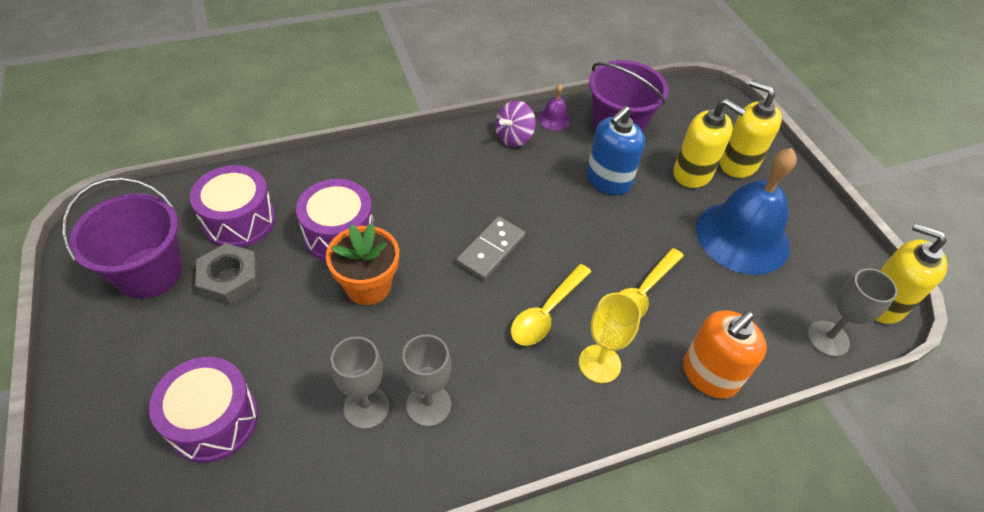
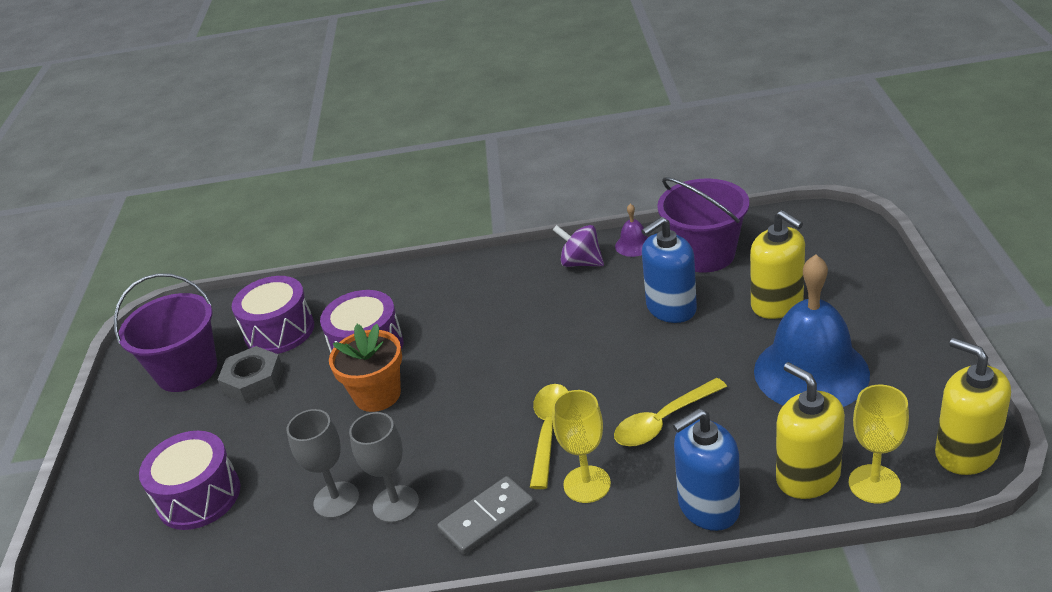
camera: 25 degrees right, 15 degrees down
(491, 250) = (513, 370): grey domino -> grey domino (487, 518)
(514, 137) = (581, 263): purple spinning top -> purple spinning top turned 60 degrees clockwise
(546, 312) = (549, 431): yellow spoon -> yellow spoon turned 135 degrees clockwise
(709, 375) = (708, 507): orange soap dispenser -> blue soap dispenser
(738, 163) = (840, 295): yellow soap dispenser -> yellow soap dispenser (807, 477)
(828, 338) = (874, 484): grey goblet -> yellow goblet

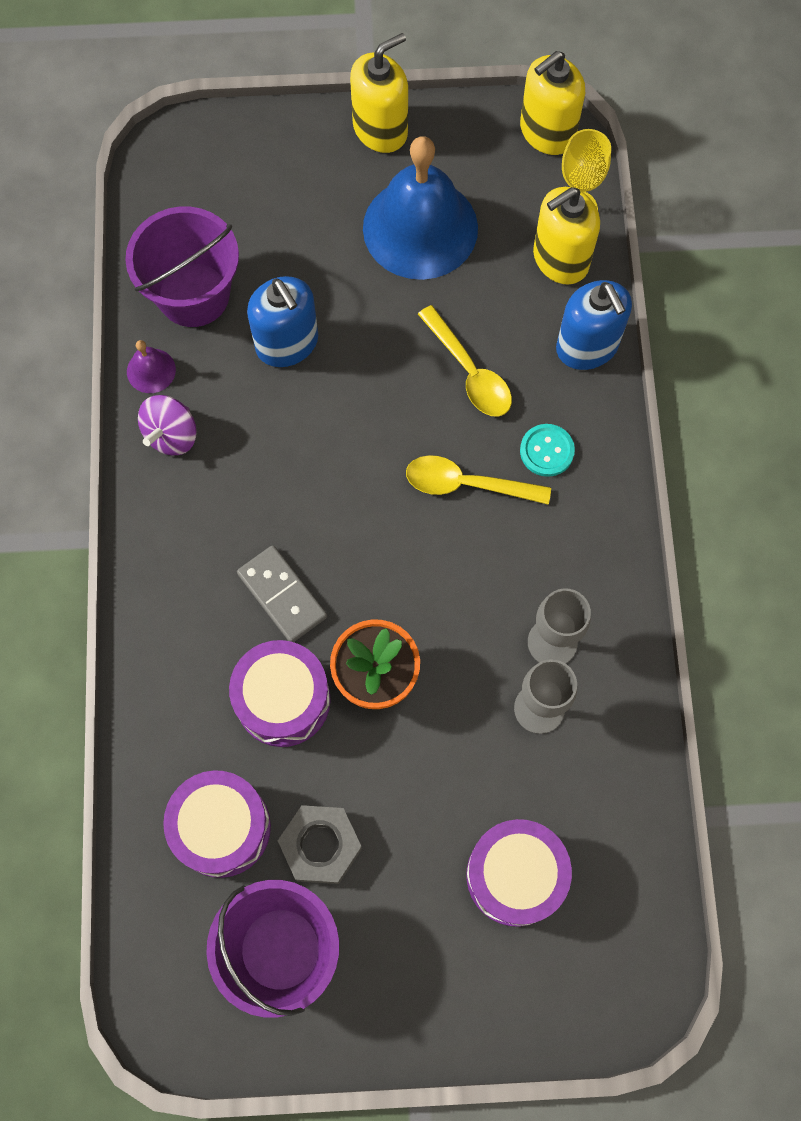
camera: 95 degrees left, 35 degrees up
(487, 518) = (581, 548): grey domino -> grey domino (282, 595)
(587, 484) = (546, 451): yellow goblet -> turquoise button
(777, 304) = (305, 237): yellow soap dispenser -> yellow soap dispenser (380, 129)

